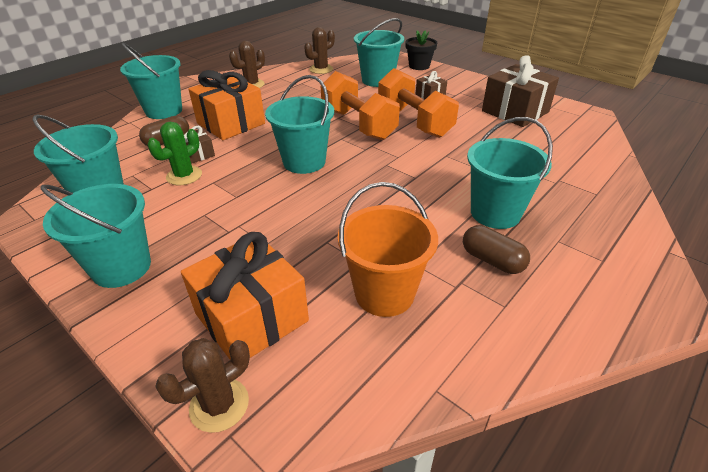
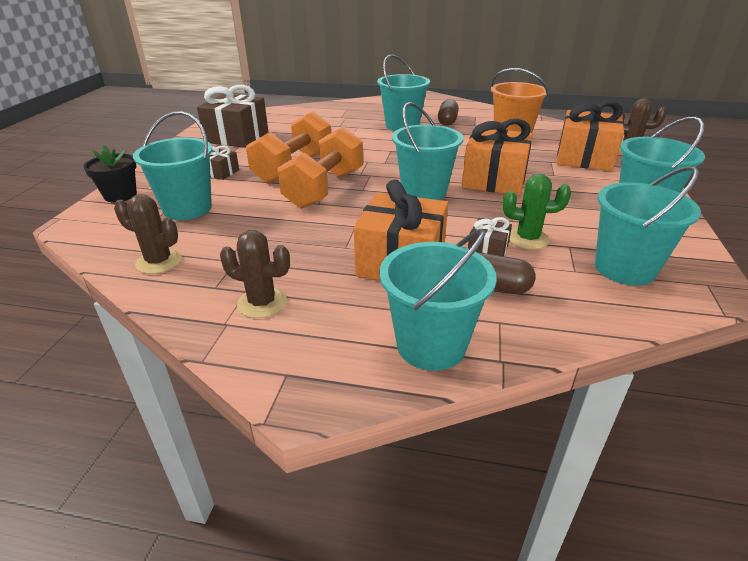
camera: 120 degrees left, 5 degrees down
(282, 208) = (494, 180): none -> orange gift

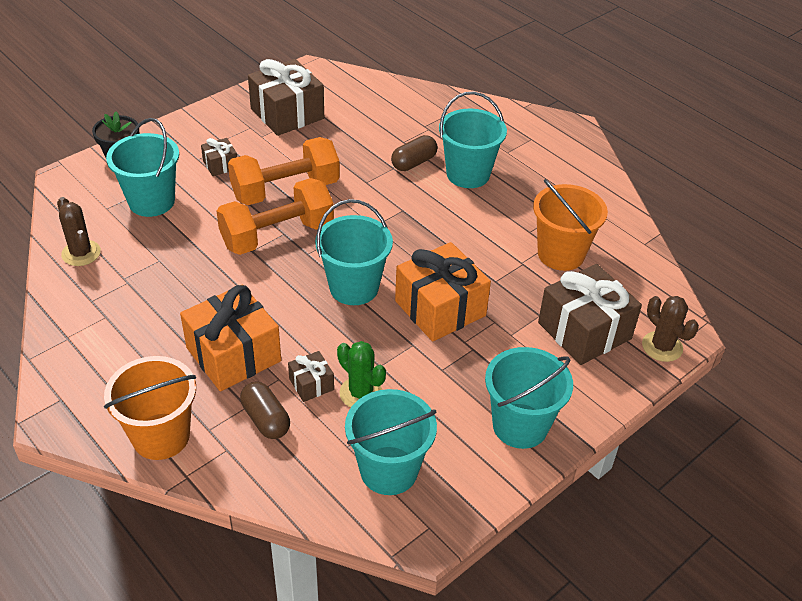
camera: 35 degrees right, 10 degrees up
(262, 303) = (104, 334): brown cactus -> none
(431, 345) = (161, 436): turquoise bucket -> orange bucket
(447, 121) = (527, 191): brown capsule -> brown capsule (413, 163)
(584, 158) = (584, 331): orange gift -> brown gift

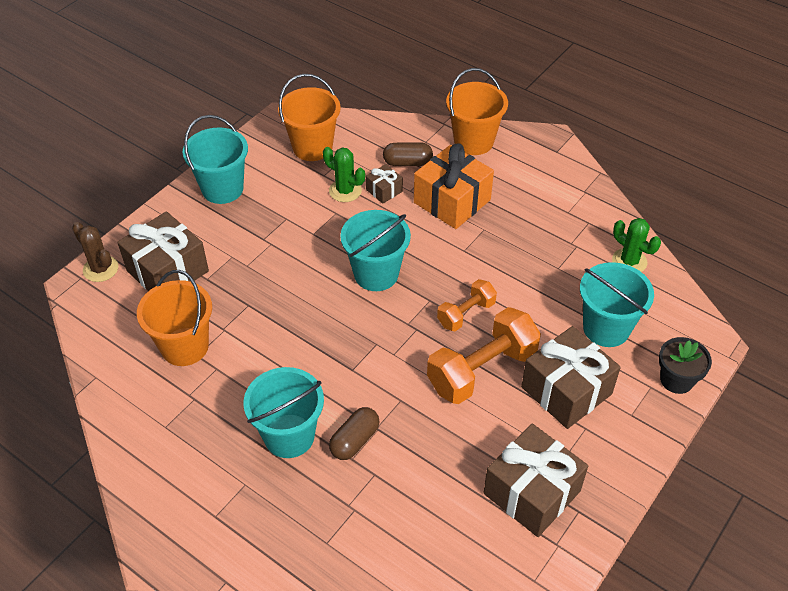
camera: 170 degrees right, 5 degrees up
(81, 253) = (629, 261): brown cactus -> green cactus
(220, 165) = (566, 390): brown gift -> brown gift, size x2.10
(265, 419) = (407, 162): brown capsule -> brown capsule turned 45 degrees counterclockwise
(277, 235) = (466, 314): orange dumbbell -> orange dumbbell, size x0.57
(389, 470) = (312, 147): turquoise bucket -> orange bucket
(440, 308) = (295, 268): orange gift -> none

